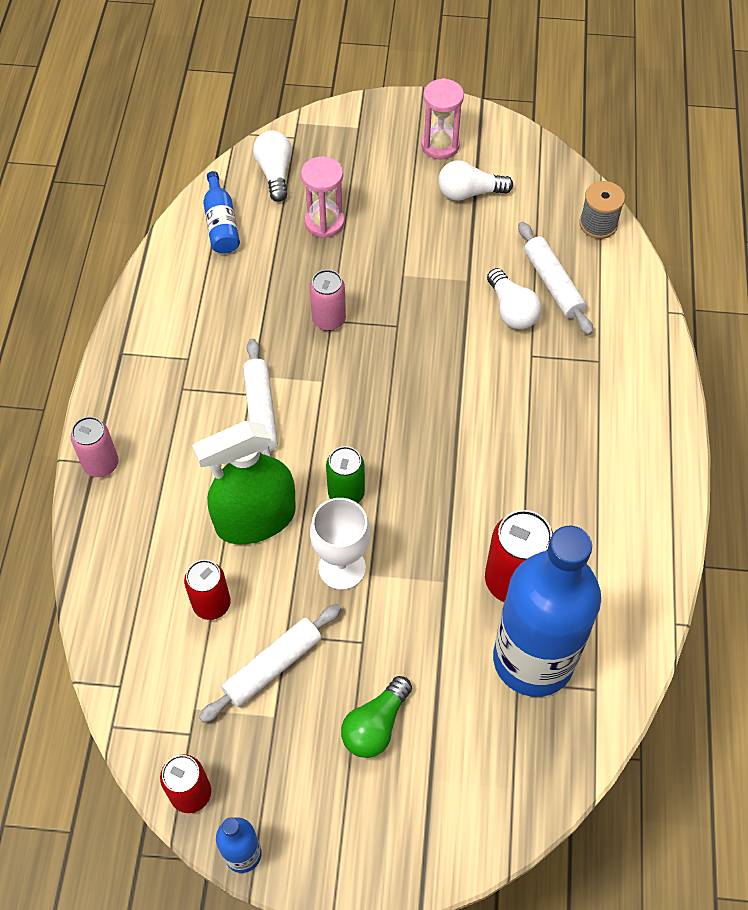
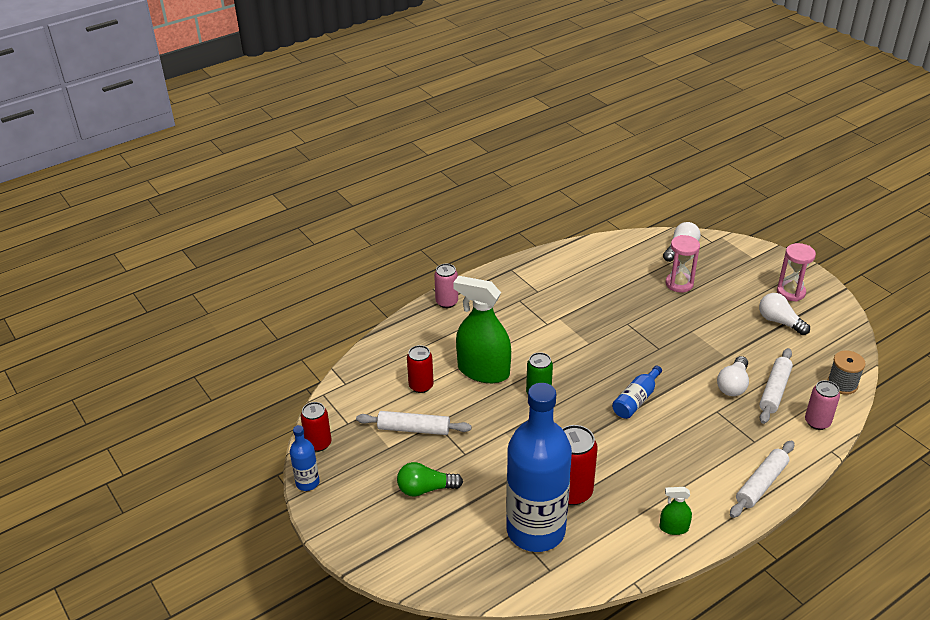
camera: 50 degrees right, 20 degrees down
(221, 224) = (625, 252): blue bottle -> blue bottle (636, 400)
(260, 411) = (543, 334): white rolling pin -> white rolling pin (761, 484)
(329, 319) = (626, 322): pink can -> pink can (817, 422)
(342, 568) = (496, 419): white goblet -> none
(641, 528) = (674, 528): none -> green spray bottle

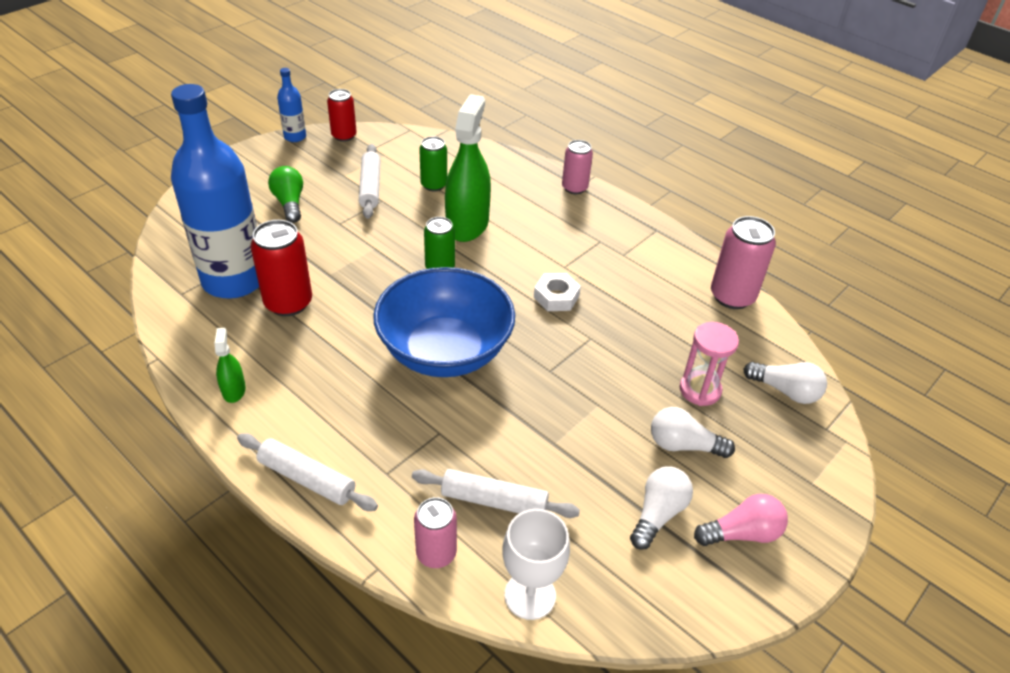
camera: 75 degrees right, 5 degrees up
(421, 386) = (434, 185): red can -> green can
(581, 333) = (556, 297): none -> white nut
(591, 250) = (732, 296): none -> pink can
(636, 400) = (445, 351): blue bottle -> blue bowl
(733, 385) = (495, 451): white light bulb -> white light bulb (683, 445)
(790, 292) = (742, 533): pink hourglass -> pink light bulb
(842, 384) = (530, 595): grey spool -> white goblet

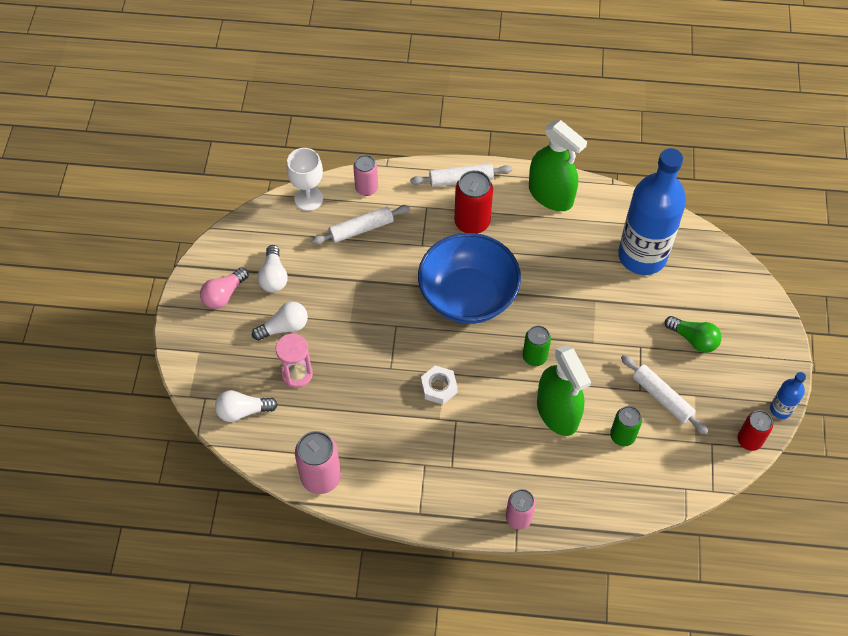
camera: 145 degrees right, 15 degrees up
(234, 390) = (550, 195): green spray bottle -> green spray bottle, size x2.19
(288, 303) = (591, 263): red can -> red can (472, 222)

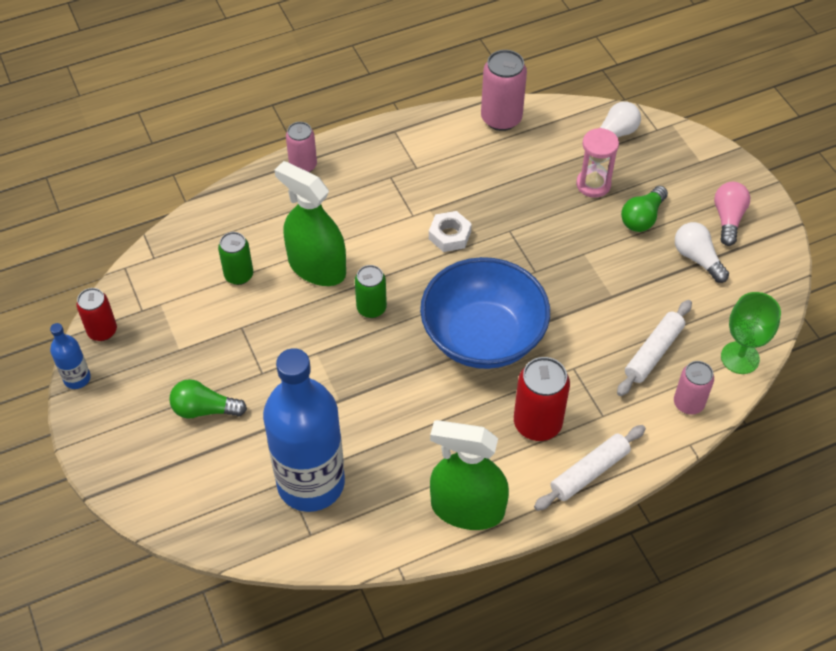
camera: 150 degrees right, 5 degrees down
(284, 327) = (642, 218): white light bulb -> green light bulb
(308, 199) = (740, 358): white goblet -> green goblet
(662, 397) = (214, 331): white rolling pin -> none

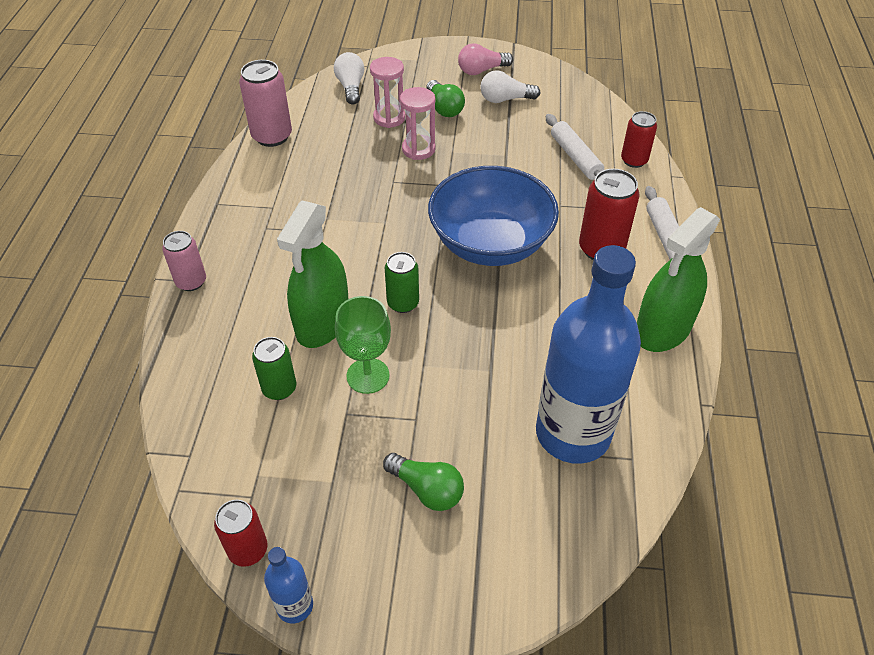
camera: 60 degrees left, 5 degrees down
(204, 409) = (427, 489): green light bulb -> green light bulb turned 90 degrees counterclockwise
(317, 267) = (323, 322): green spray bottle -> green spray bottle turned 45 degrees counterclockwise
(449, 235) = (366, 218): white nut -> none
(566, 227) = (418, 149): none -> pink hourglass
(688, 403) = (634, 160): pink can -> red can
(728, 219) = (481, 70): pink light bulb -> pink light bulb turned 60 degrees counterclockwise
(740, 358) = (609, 119): green goblet -> green goblet (368, 376)

